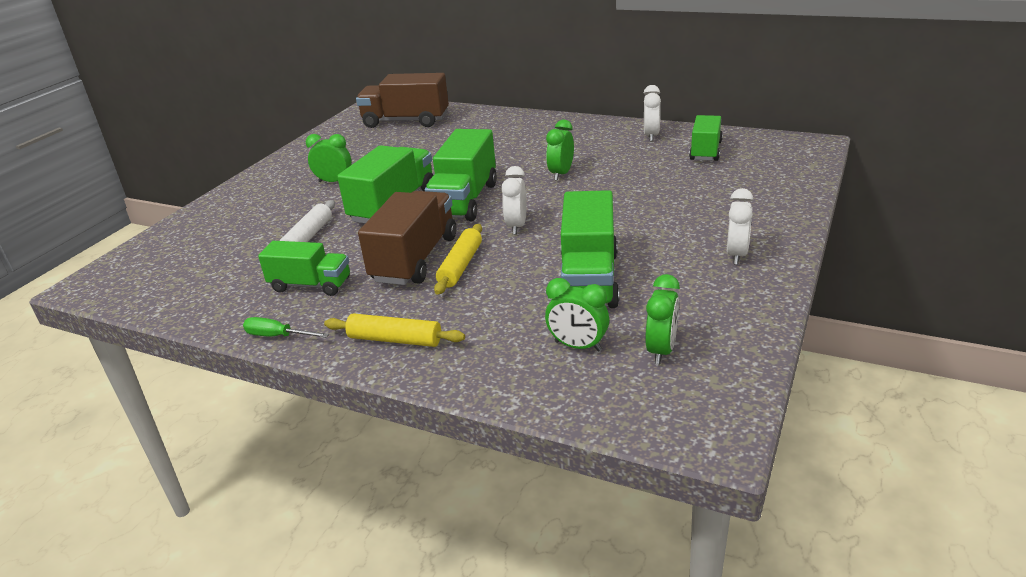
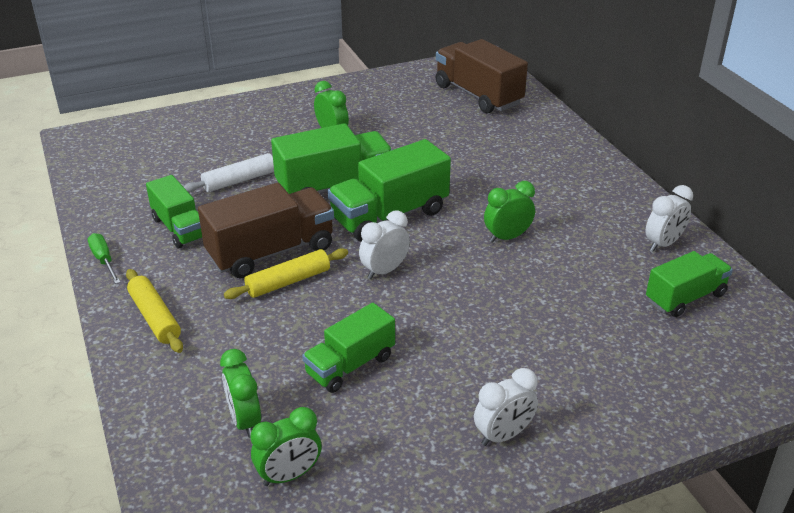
camera: 40 degrees right, 5 degrees up
(588, 279) = (350, 365): green truck -> green truck, size x0.64

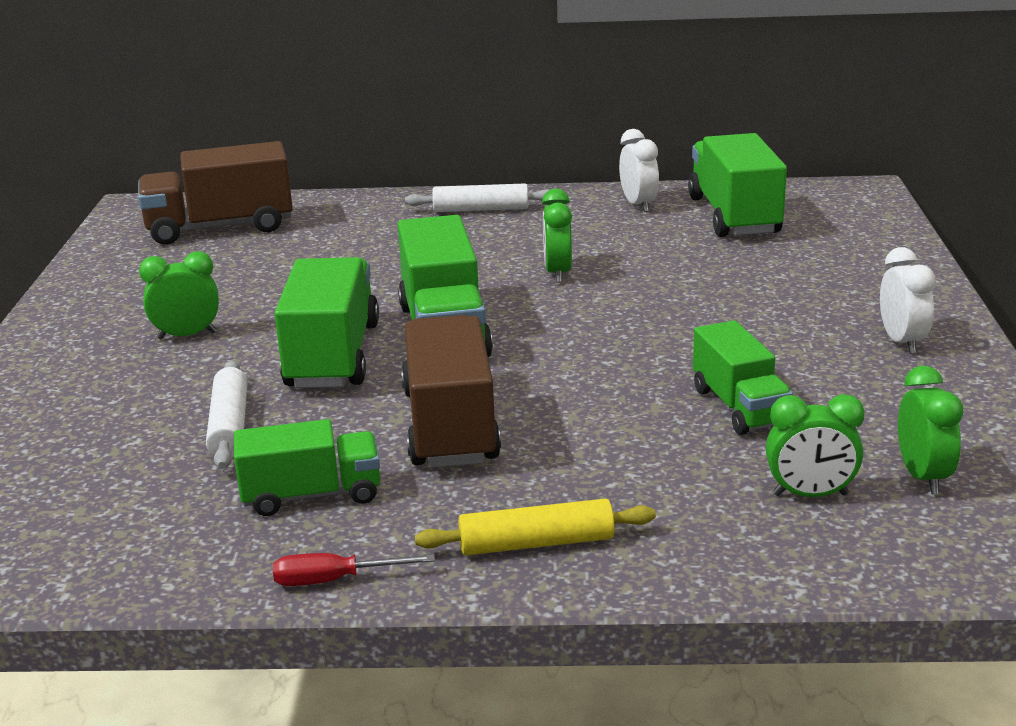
camera: 65 degrees left, 10 degrees down
(104, 260) = (334, 580): green screwdriver -> red screwdriver
(288, 281) = (533, 423): yellow rolling pin -> none
(384, 271) = (563, 354): white clock -> none
(589, 177) = (481, 209): none -> white rolling pin
(685, 298) = (734, 216): green truck -> green truck, size x1.55

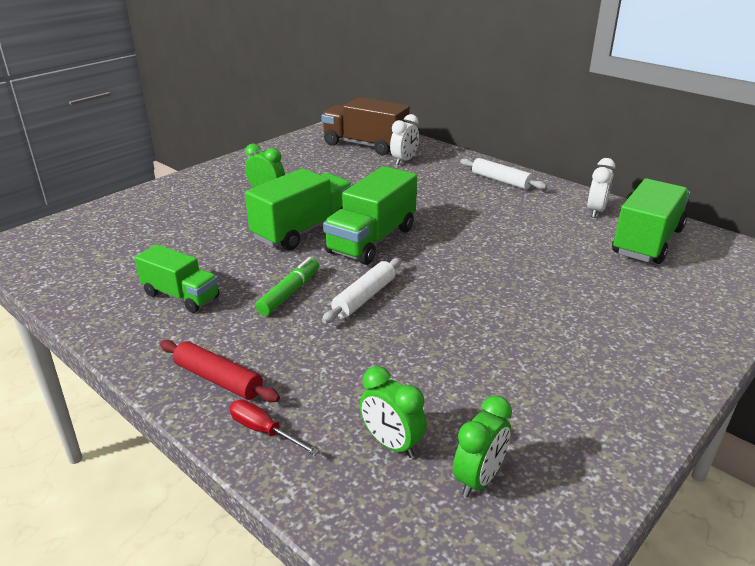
camera: 40 degrees right, 5 degrees up
(229, 426) = (210, 244): white rolling pin -> white rolling pin (364, 297)
(334, 580) = (119, 343): red screwdriver -> red screwdriver (264, 431)
(450, 426) = (290, 293): brown truck -> green marker
(536, 543) = (218, 379): yellow rolling pin -> red rolling pin
(558, 273) = (481, 233): green clock -> none
(739, 407) = (446, 363): green truck -> none
(901, 342) = (624, 378): white clock -> white clock (404, 161)

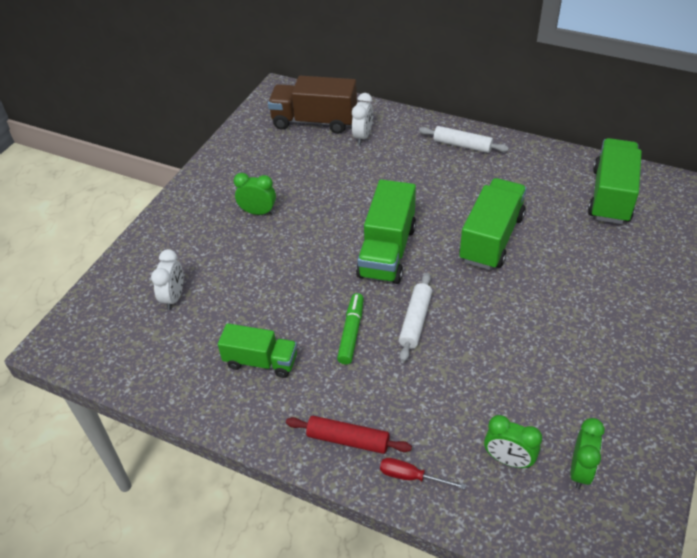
camera: 15 degrees left, 15 degrees up
(304, 230) = (321, 253): green truck -> green truck (491, 238)
(596, 211) = (557, 167): white clock -> white clock (174, 297)

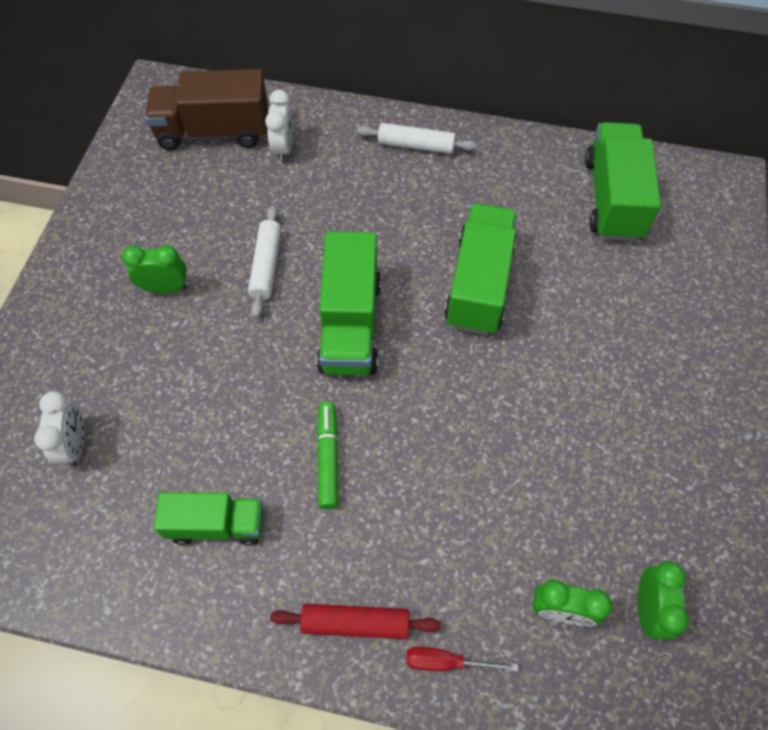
camera: 15 degrees left, 15 degrees up
(415, 321) = (407, 425): white rolling pin -> white rolling pin (266, 266)

